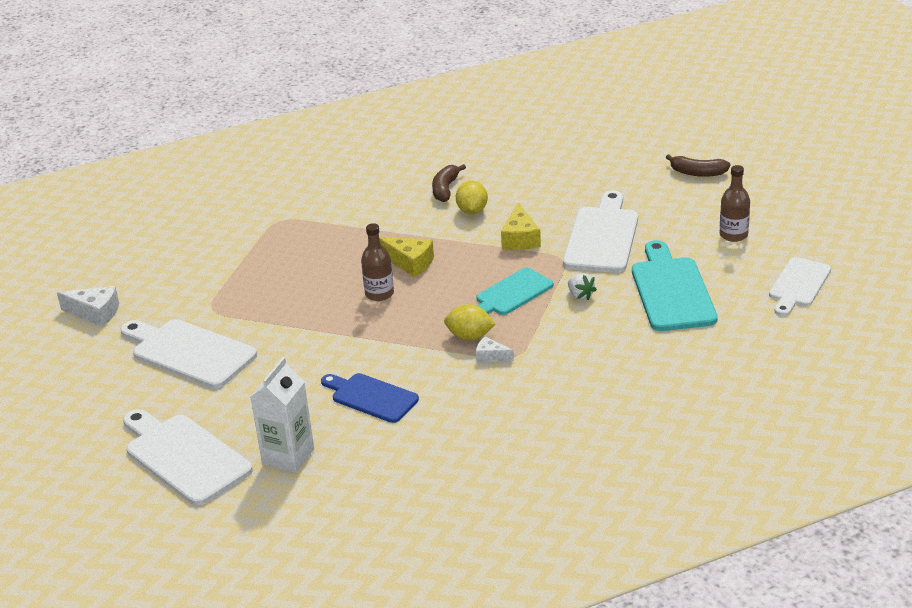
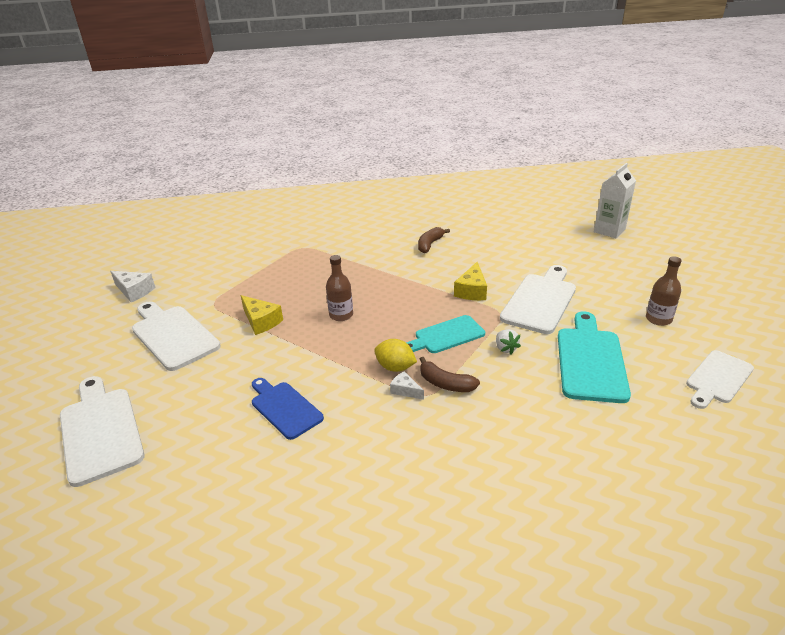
camera: 15 degrees right, 0 degrees up
(288, 456) = (180, 453): white carton -> white carton (609, 231)
(410, 263) = (377, 294): yellow cheese -> yellow cheese (261, 321)
(472, 211) = (443, 263): yellow lemon -> none
(697, 173) = (634, 263): brown banana -> brown banana (445, 383)

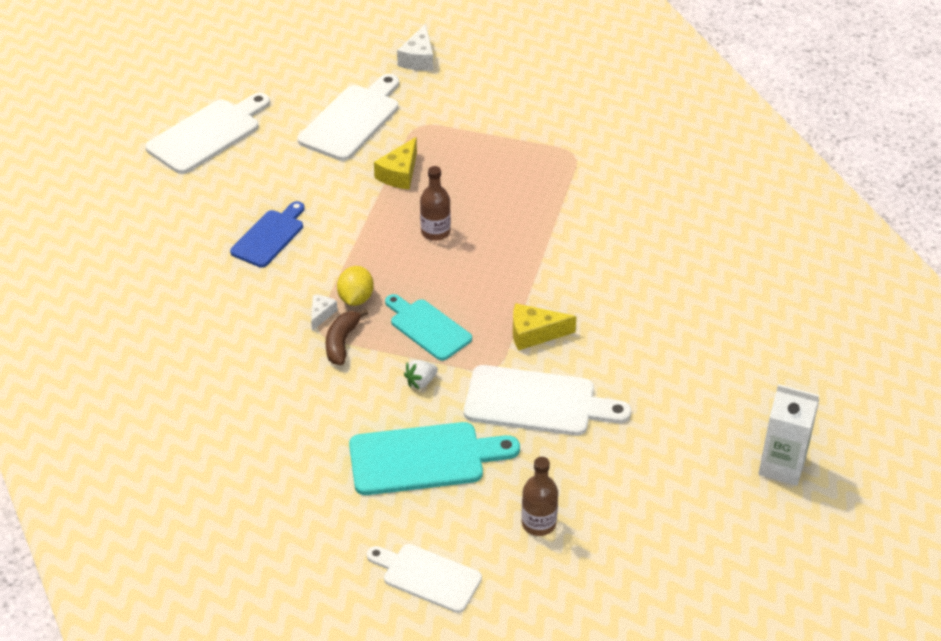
camera: 70 degrees right, 10 degrees up
(429, 244) = (638, 271): brown banana -> none

